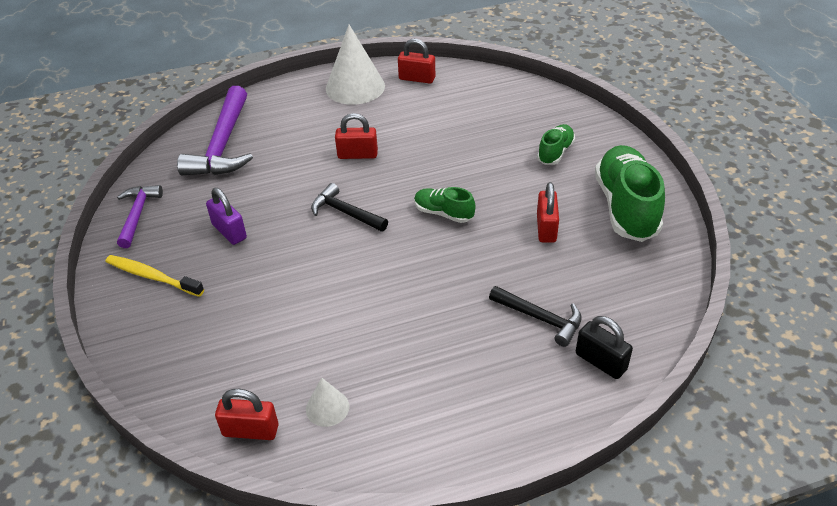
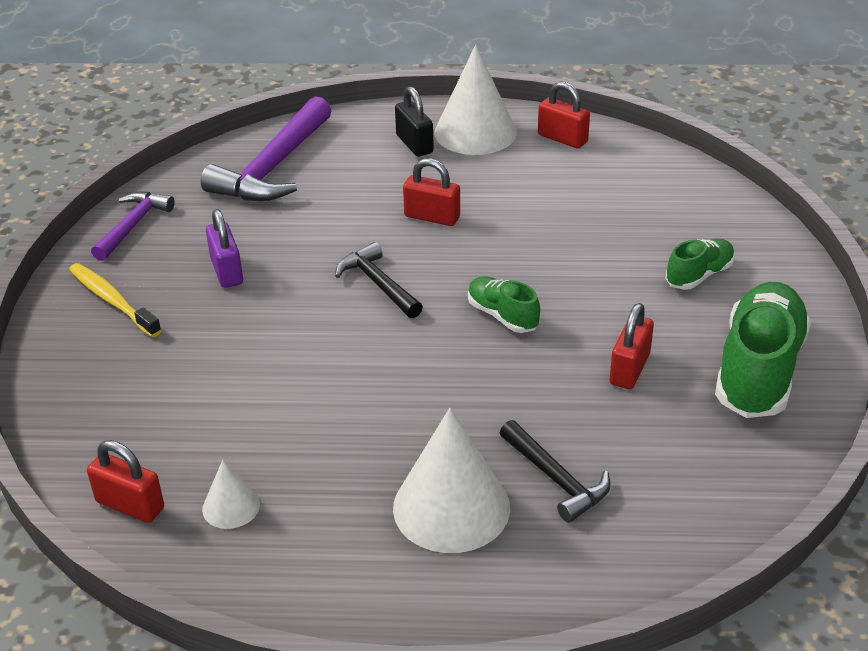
camera: 20 degrees right, 5 degrees down
(482, 359) = (451, 507): none -> white cone
(601, 361) = (607, 555): black padlock -> black padlock (414, 144)

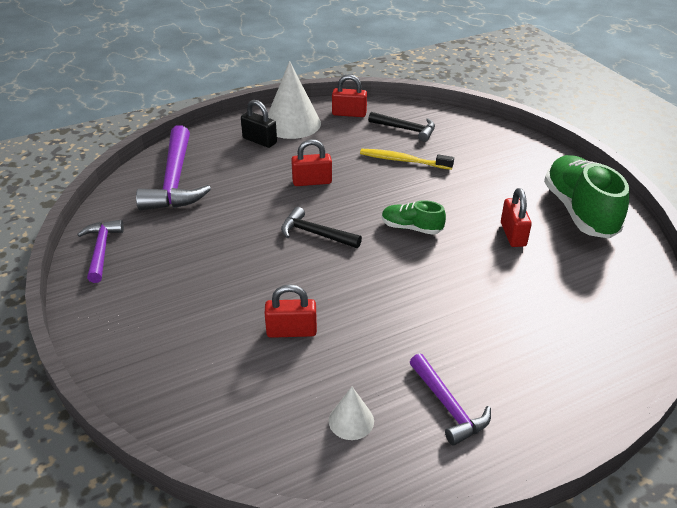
camera: 30 degrees left, 0 degrees up
(112, 300) = (131, 308): yellow toothbrush -> yellow toothbrush (403, 160)
(130, 505) = (276, 452): red padlock -> red padlock (291, 331)
(226, 271) = (202, 259): purple padlock -> none
(348, 536) = (448, 406): none -> purple hammer
(451, 507) = (493, 359): white cone -> none
(556, 479) = (536, 315): black hammer -> black hammer (406, 129)
(699, 275) = (498, 169): green shoe -> none

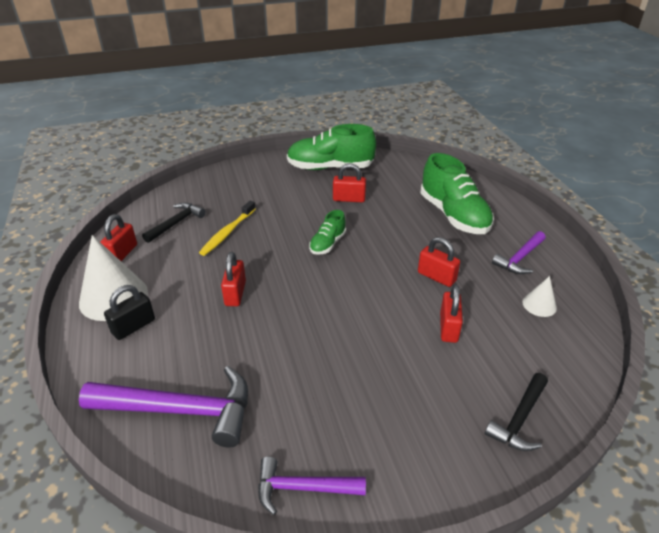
camera: 80 degrees left, 0 degrees up
(315, 234) = (320, 300): black hammer -> black hammer (519, 419)
(379, 319) = (436, 277): none -> red padlock
(448, 406) = (519, 258): purple hammer -> purple hammer turned 150 degrees clockwise
(526, 335) = (453, 215): none -> green shoe

